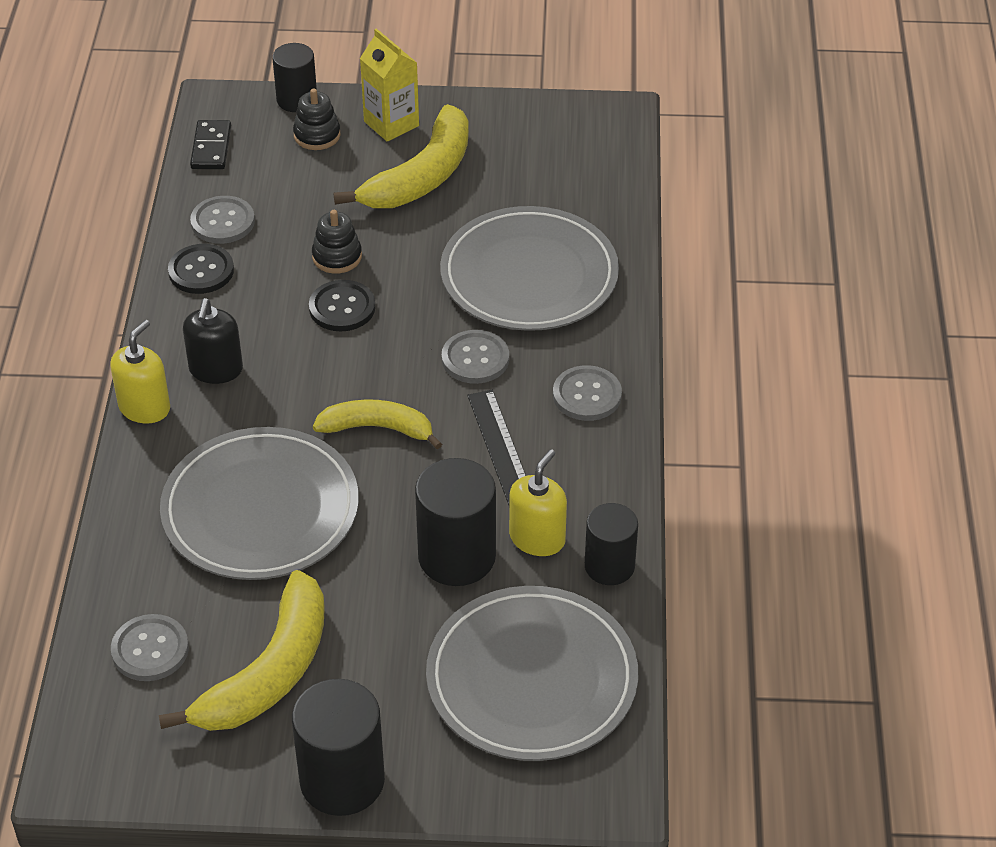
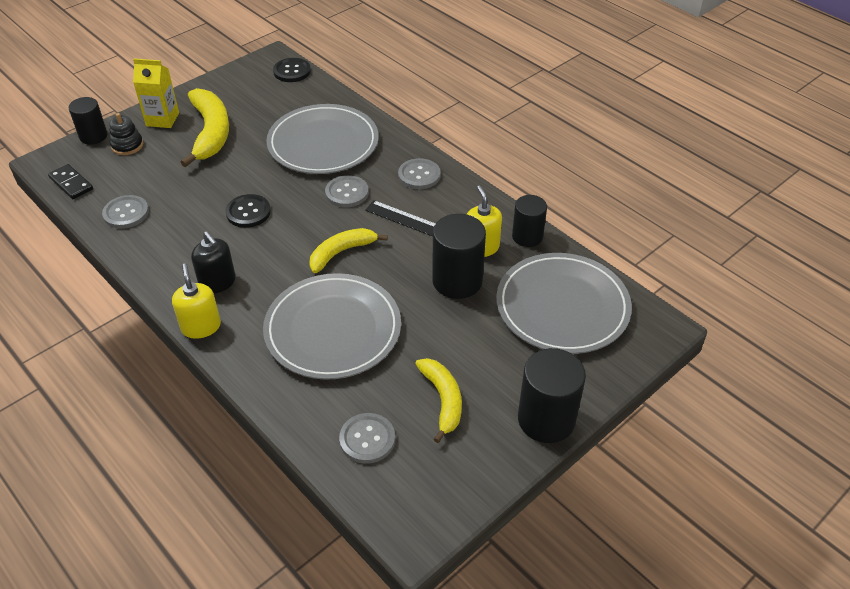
camera: 45 degrees left, 0 degrees up
(201, 271) = (145, 243): black button -> black button (292, 71)
(269, 672) = (442, 400): yellow banana -> yellow banana, size x0.64
(337, 257) = (214, 192): black stacking toy -> none

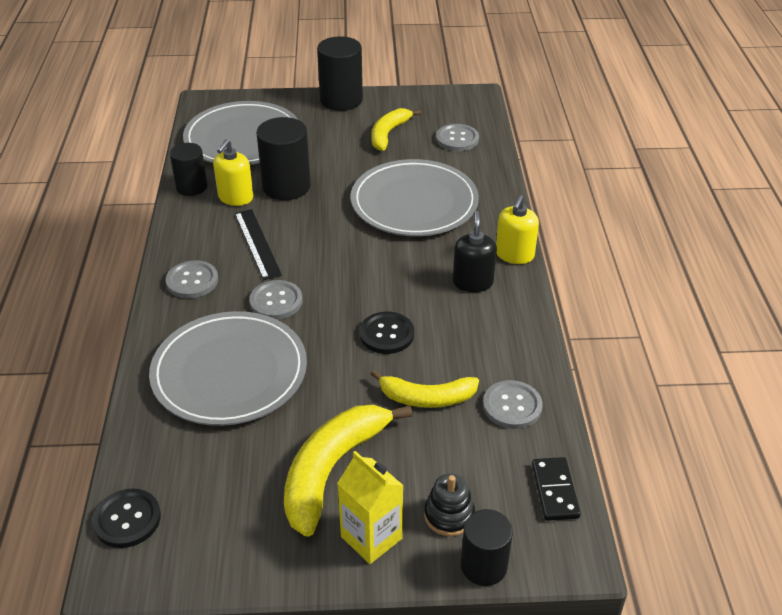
camera: 140 degrees left, 5 degrees down
(341, 252) = (345, 251): yellow banana -> yellow banana (427, 398)

